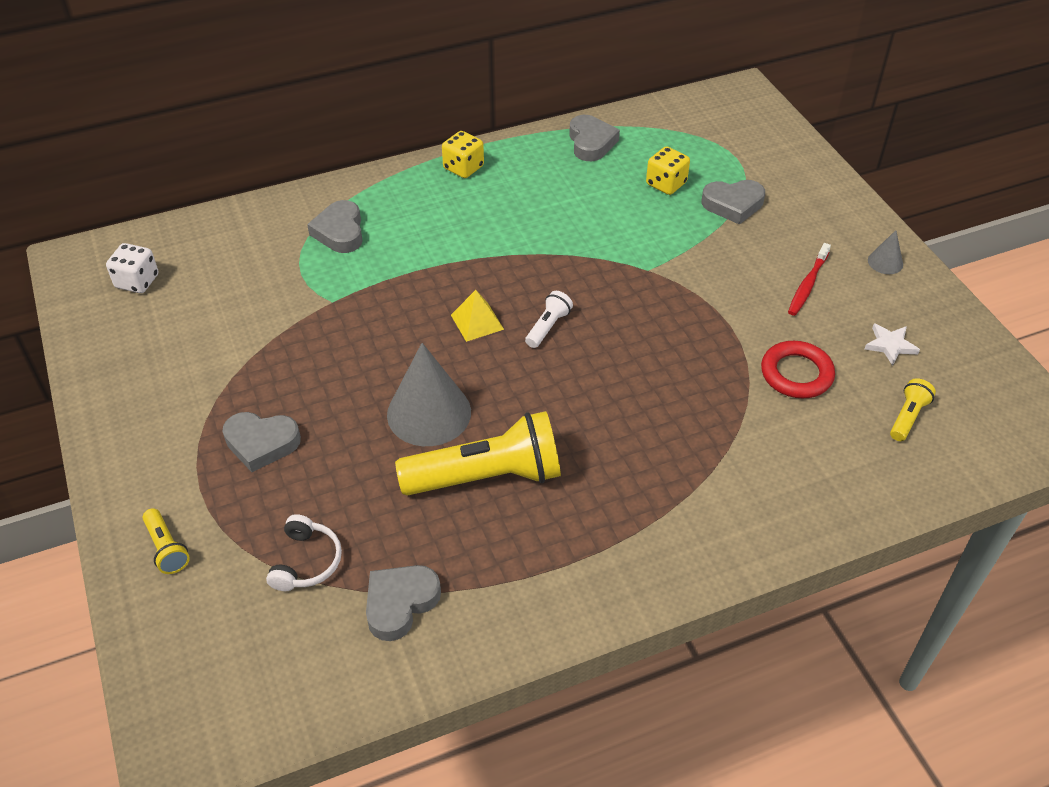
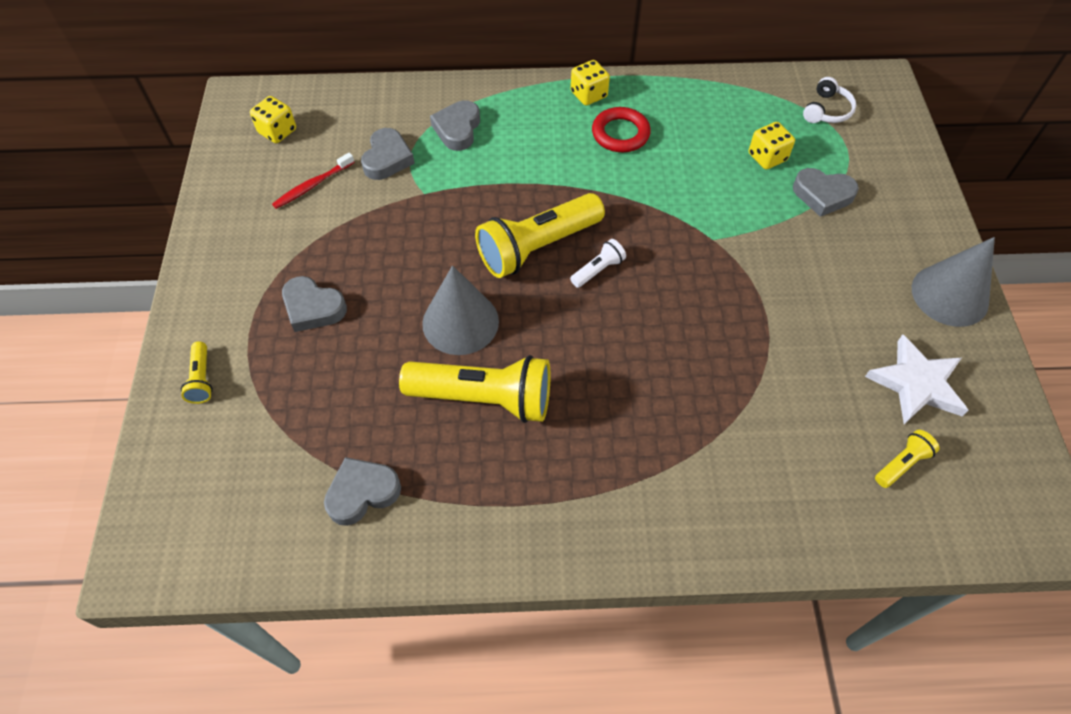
camera: 20 degrees right, 10 degrees up
(137, 281) = (277, 131): white dice -> yellow dice
(306, 562) = (303, 428): white headphones -> white headphones (827, 110)
(477, 322) = (538, 247): yellow pyramid -> yellow flashlight
(591, 142) = (714, 98): grey heart -> grey heart (387, 159)
(796, 374) = (810, 385): red ring -> red ring (620, 134)
(807, 284) = (861, 297): red toothbrush -> red toothbrush (313, 185)
(885, 262) = (949, 295): grey cone -> grey cone, size x2.14
(890, 345) = (916, 383): white star -> white star, size x1.84

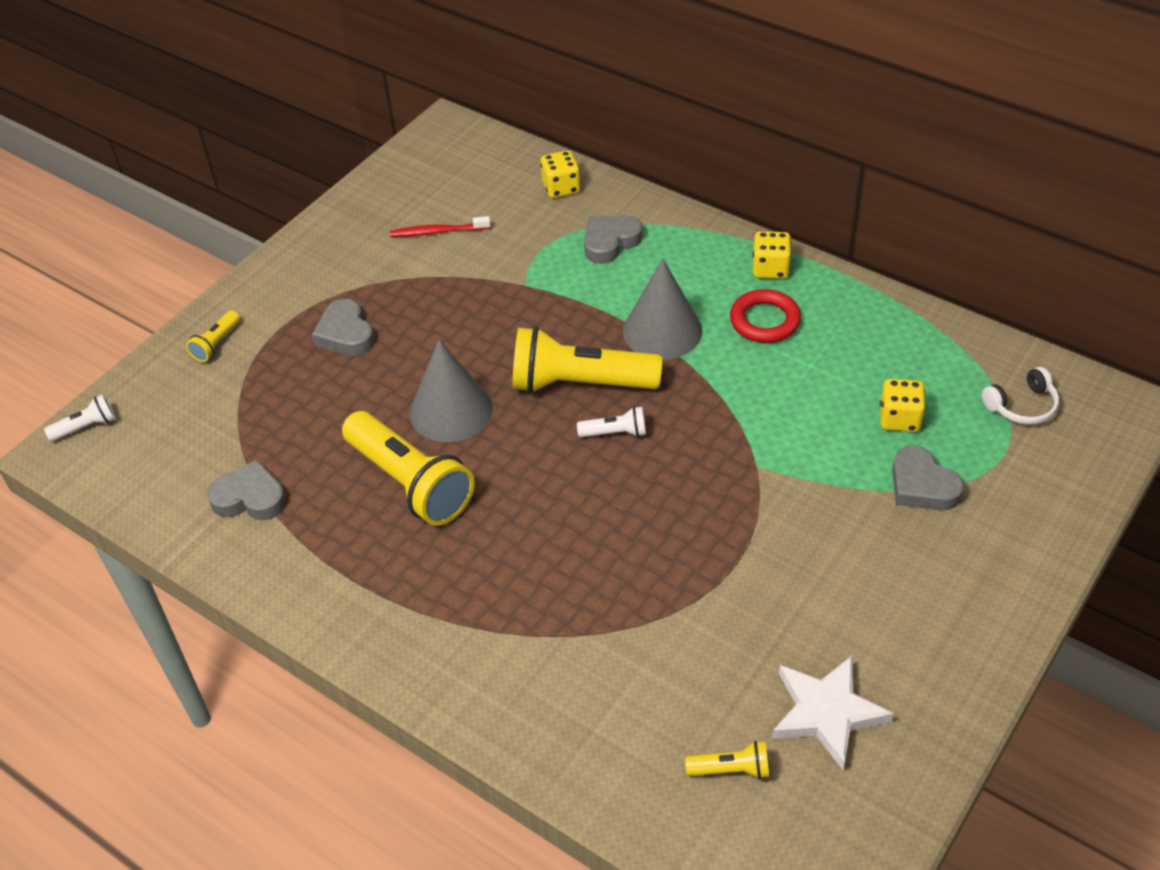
camera: 40 degrees right, 10 degrees down
(142, 525) = (86, 427): none -> white flashlight
(277, 131) = (452, 171): yellow dice -> yellow dice (561, 188)
(387, 159) = (522, 239): grey heart -> none
(949, 295) = (960, 656): grey cone -> grey cone (662, 330)

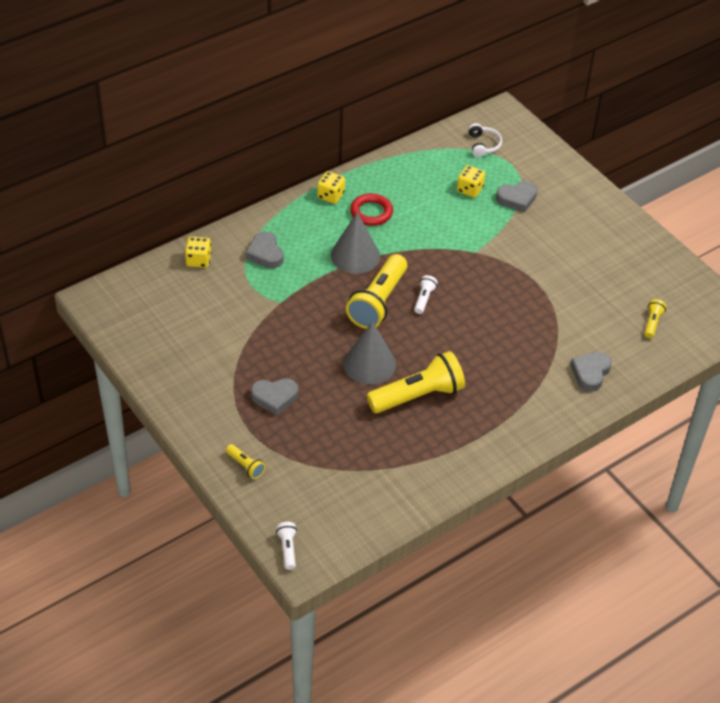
camera: 75 degrees left, 0 degrees up
(250, 498) = (393, 473): grey heart -> grey heart (590, 373)
(438, 232) = (203, 329): red toothbrush -> none
(827, 713) = (634, 280): white star -> none

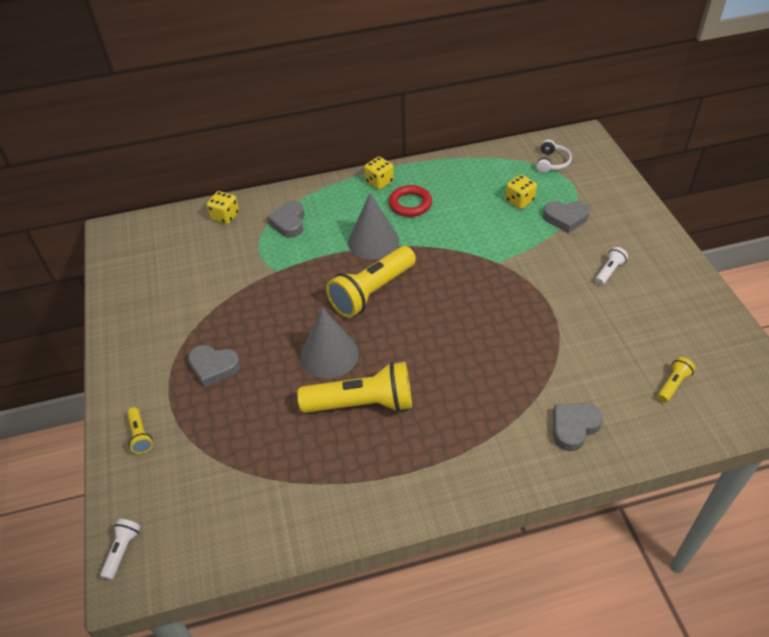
camera: 25 degrees right, 0 degrees up
(424, 299) = (421, 299): white flashlight -> white flashlight (609, 271)

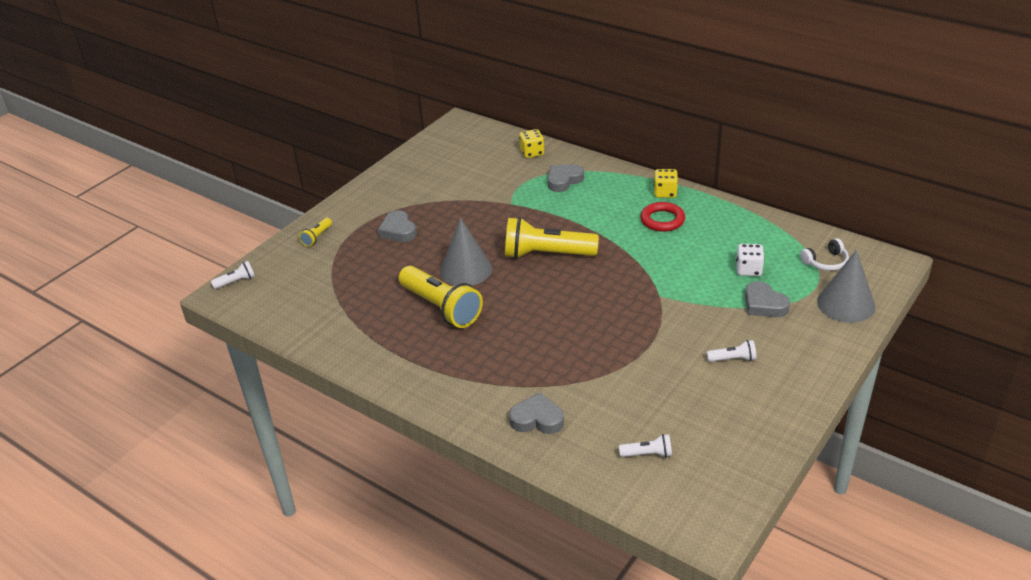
camera: 50 degrees right, 10 degrees down
(373, 241) = (598, 226): grey cone -> grey cone (846, 304)
(519, 201) = (748, 270): yellow dice -> white dice
(673, 384) = (647, 454): yellow flashlight -> white flashlight

